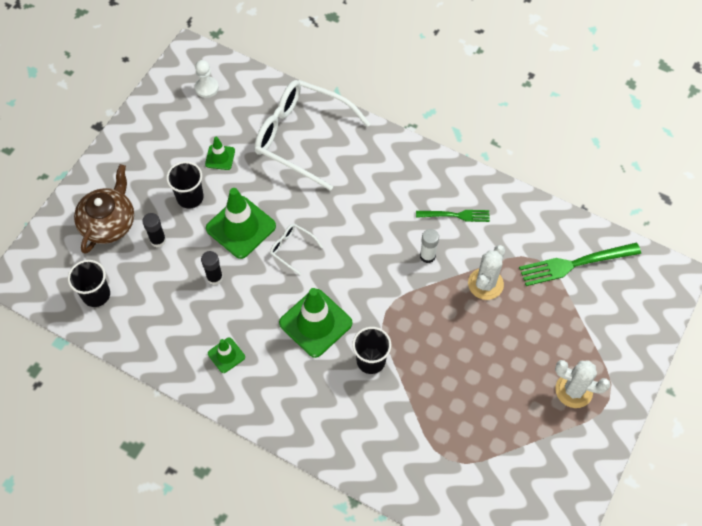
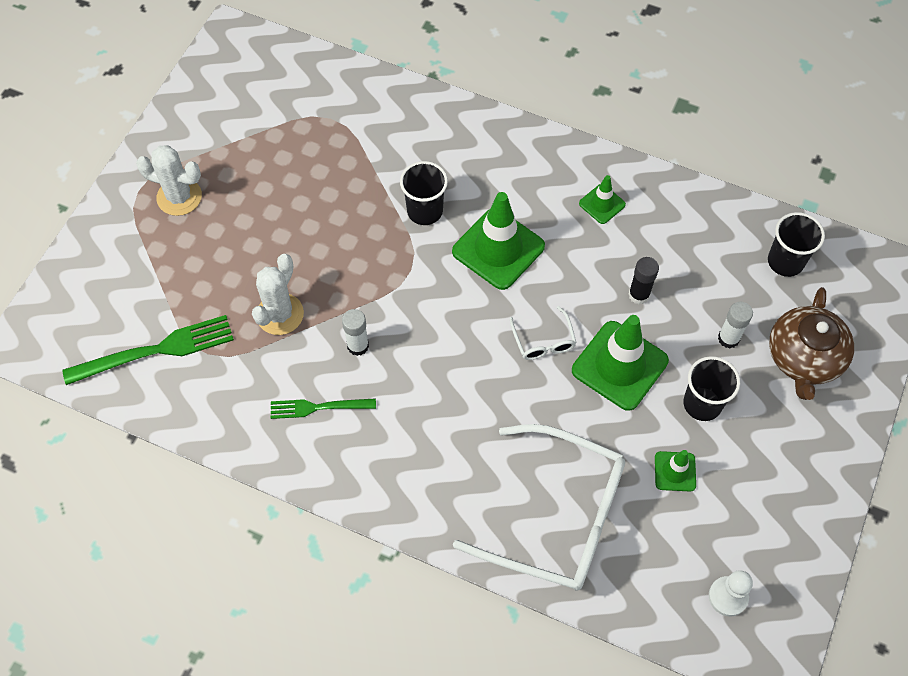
camera: 175 degrees right, 0 degrees up
(158, 240) = (728, 338): black glue stick -> white glue stick
(292, 249) = (543, 341): white glasses -> white glasses turned 45 degrees clockwise

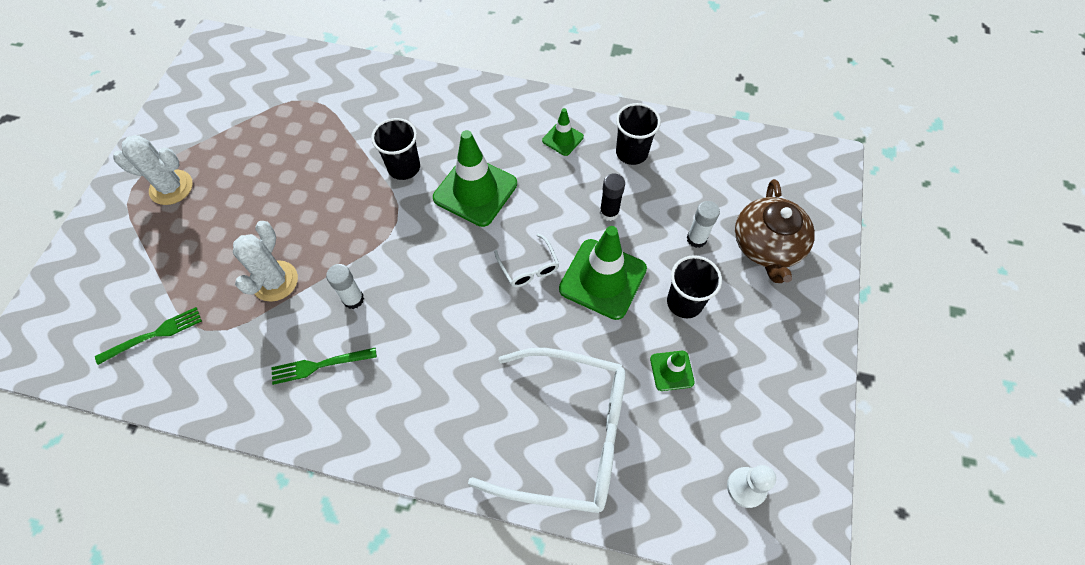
camera: 10 degrees left, 0 degrees up
(157, 350) = (155, 334): green fork -> green fork, size x0.61
(785, 262) = (732, 165): black cup -> black cup (631, 153)

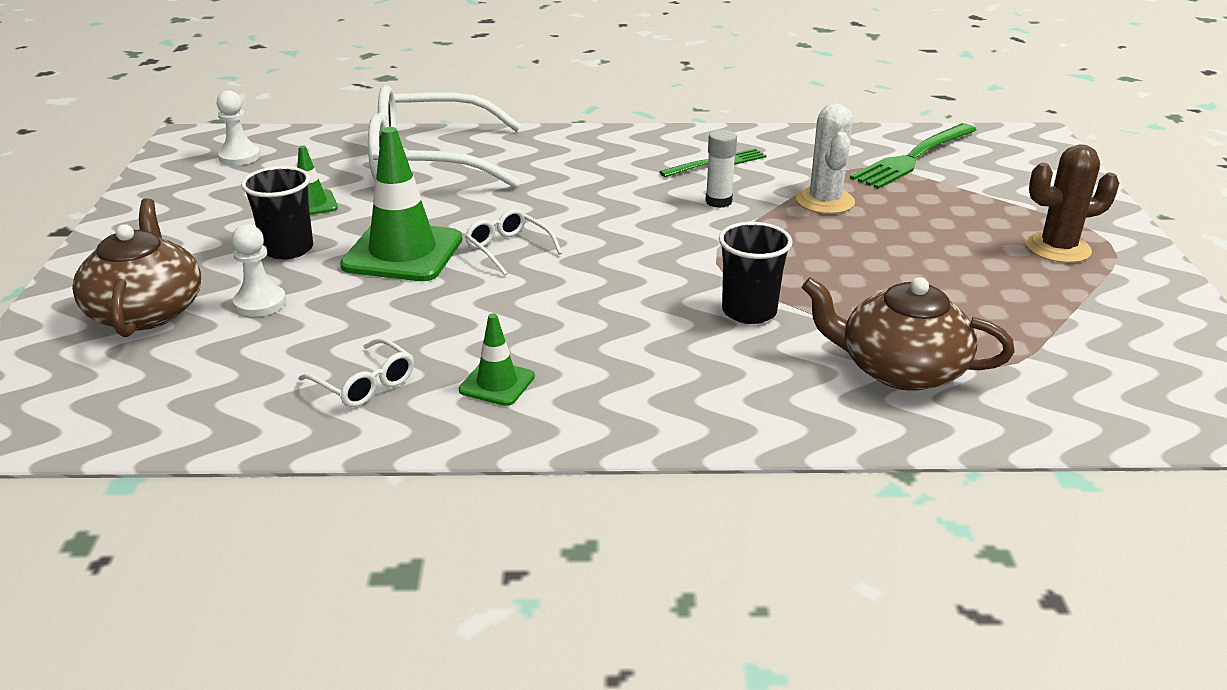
camera: 165 degrees right, 30 degrees down
(155, 334) = (912, 158): green fork -> green fork, size x1.64
(171, 187) = (1057, 248): white cactus -> brown cactus
(354, 107) = (899, 369): none -> brown teapot
(475, 191) = (620, 303): green traffic cone -> none
(609, 212) = (400, 310): black glue stick -> none
(631, 153) = (364, 384): black cup -> white glasses
(696, 239) = (260, 303): white glue stick -> white pawn

